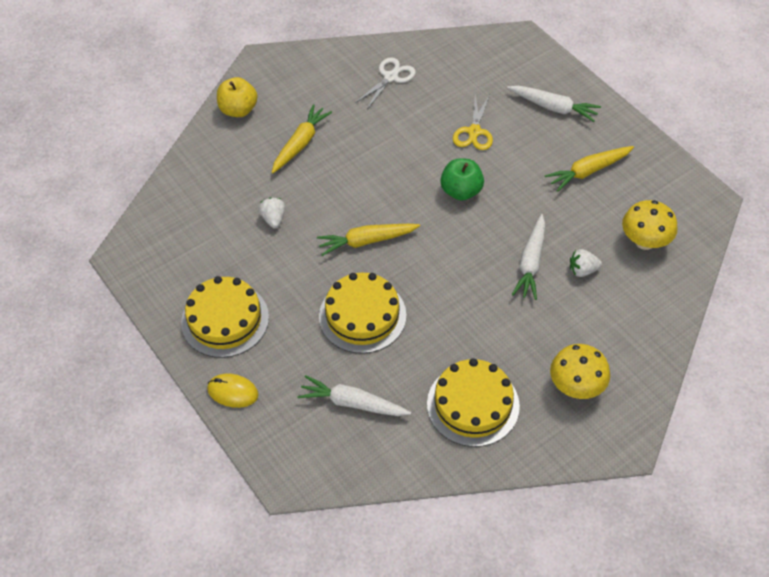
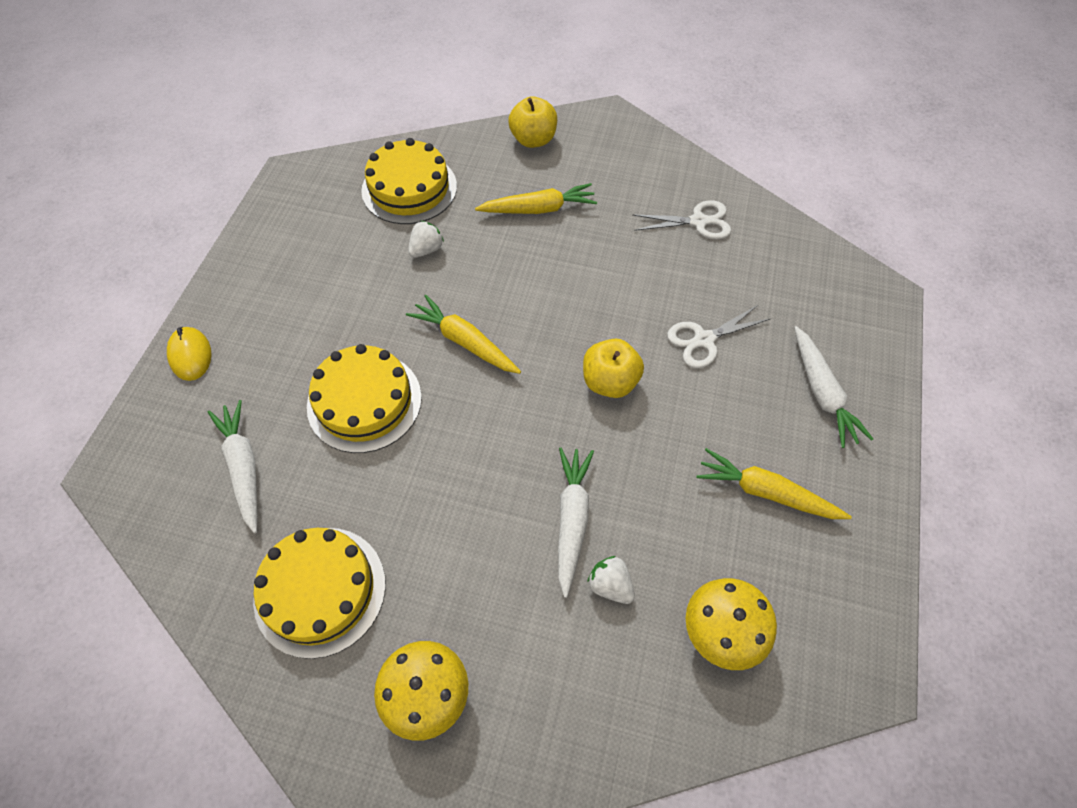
camera: 50 degrees right, 5 degrees up
(225, 320) = (273, 293): yellow cake -> yellow cake (409, 188)
(461, 191) = (610, 382): green apple -> yellow apple
(474, 132) = (704, 340): yellow scissors -> white scissors
(531, 263) = (572, 519): white carrot -> white carrot turned 120 degrees clockwise

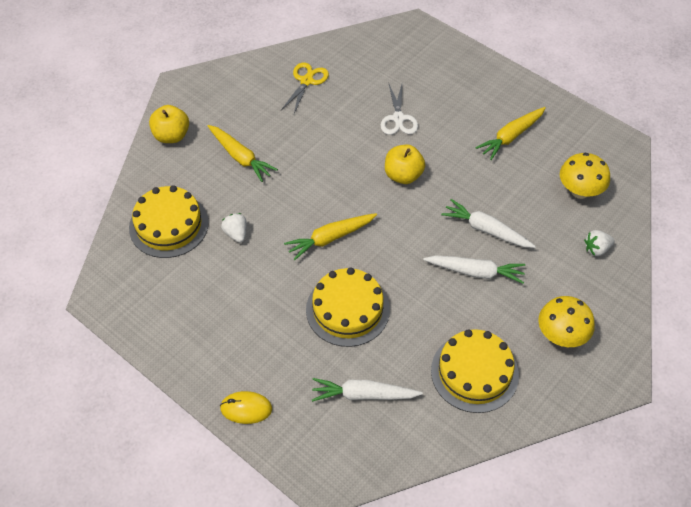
camera: 65 degrees left, 5 degrees down
(539, 209) = (240, 157): yellow carrot -> yellow carrot turned 120 degrees clockwise
(610, 585) = (534, 228): white strawberry -> white strawberry (596, 249)
(698, 221) = (306, 81): white scissors -> yellow scissors
(822, 393) = (462, 84): white carrot -> white carrot (475, 272)

